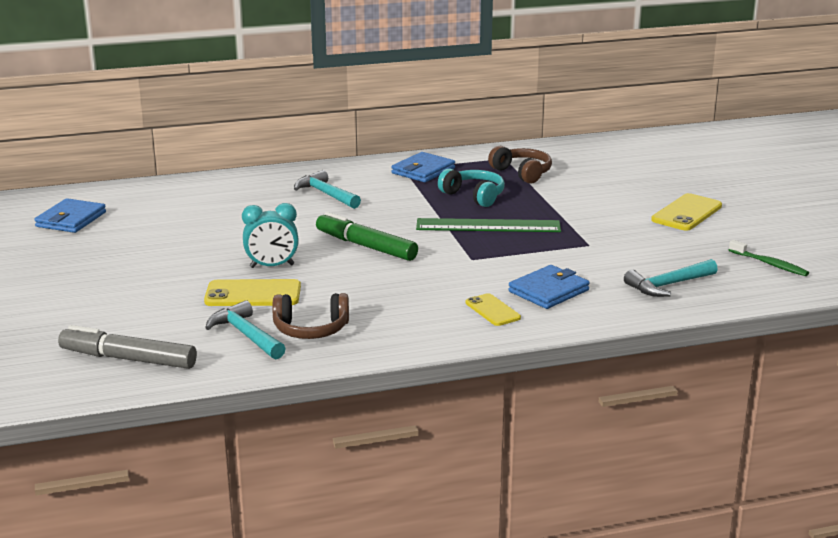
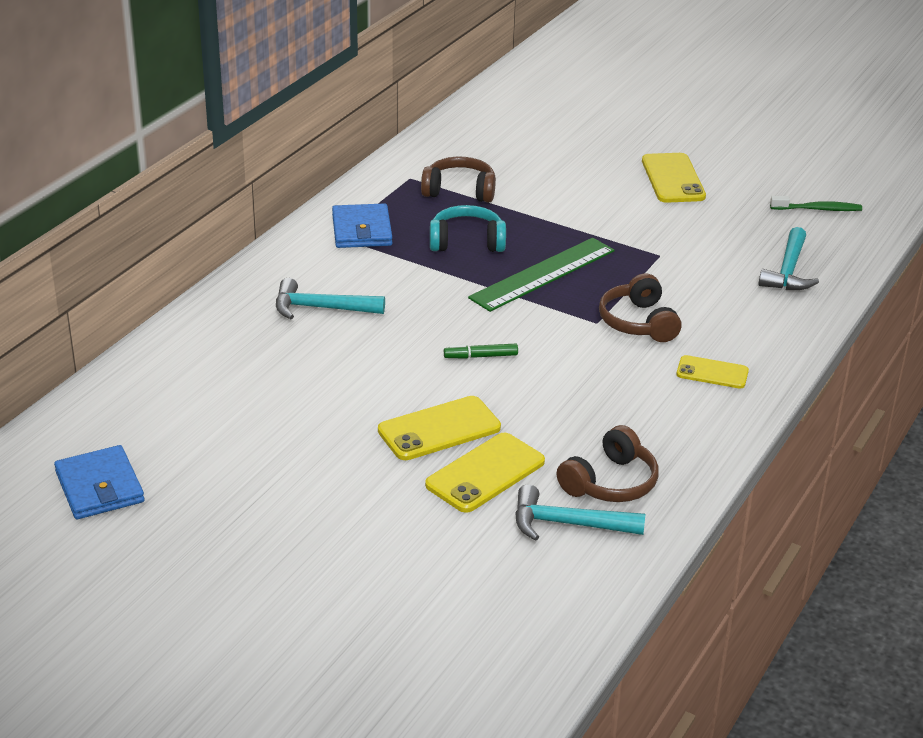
camera: 45 degrees left, 10 degrees up
(128, 359) = (517, 619): grey marker -> none
(272, 266) = (439, 429): turquoise clock -> yellow phone
(366, 246) = (480, 356): green marker -> green marker, size x0.49
(498, 269) = (638, 322): none -> brown headphones
(548, 291) = (716, 326): blue wallet -> none

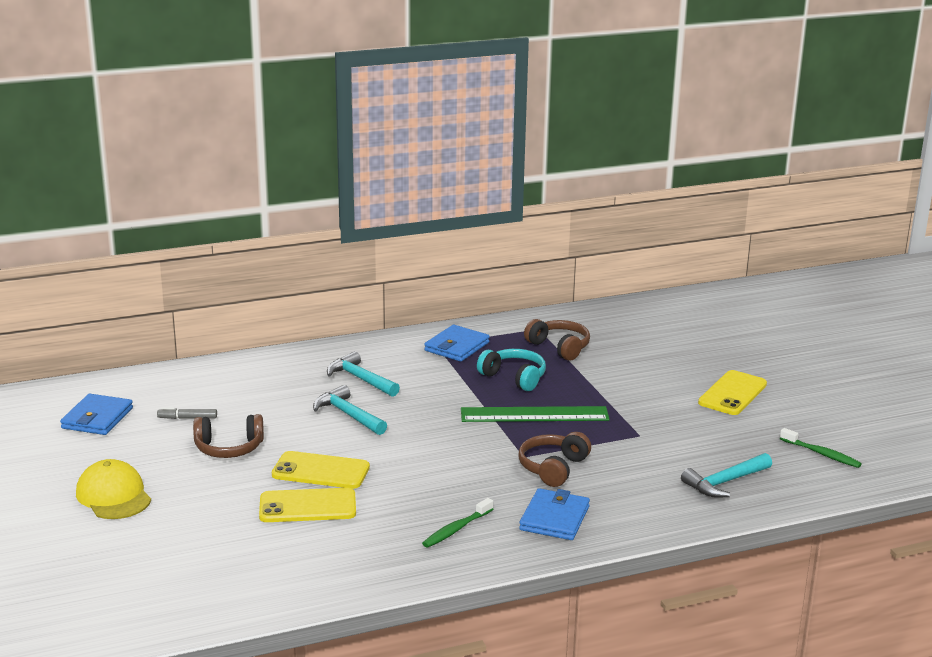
camera: 40 degrees right, 10 degrees down
(205, 437) = (187, 418): none -> grey marker
(269, 566) = (113, 496): none -> yellow cap
(480, 356) = (413, 443): green marker -> none
(568, 524) = (310, 556): turquoise hammer -> turquoise hammer (348, 415)
(610, 482) = (375, 547): brown headphones -> brown headphones (229, 448)
(650, 426) = (456, 529): none -> green toothbrush
(712, 373) = (554, 518): yellow phone -> blue wallet

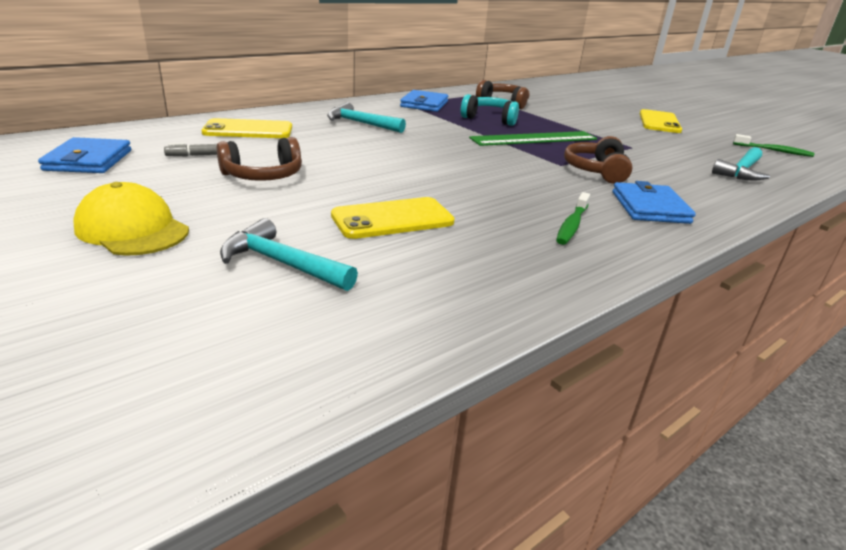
camera: 20 degrees left, 5 degrees up
(321, 471) = (380, 188): yellow phone -> yellow phone (248, 130)
(348, 415) = (371, 146): turquoise hammer -> turquoise hammer (282, 263)

